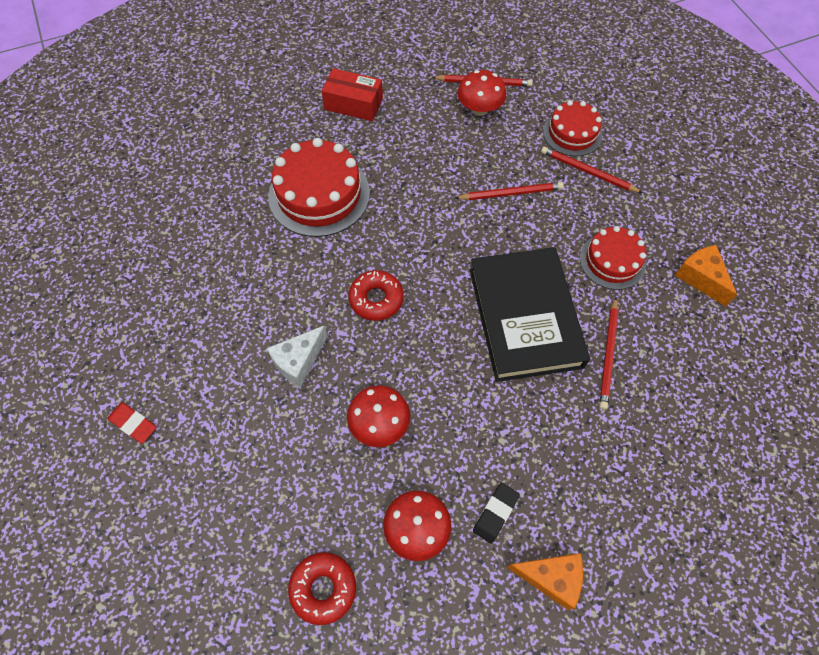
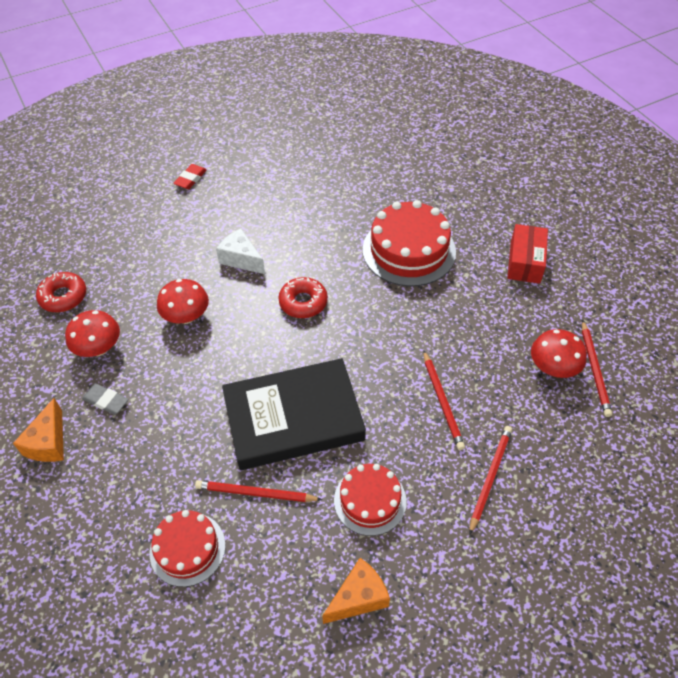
camera: 85 degrees right, 10 degrees down
(495, 513) = (106, 401): black eraser -> grey eraser
(572, 133) = (545, 461): red cake -> red cake (187, 548)

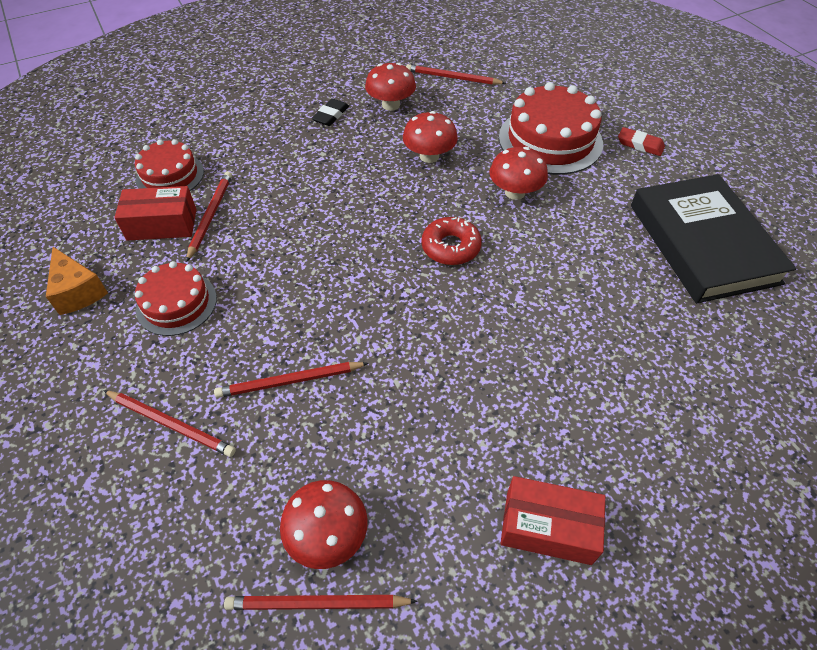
camera: 90 degrees right, 0 degrees up
(48, 443) = (293, 90): orange cheese -> none
(63, 297) = (453, 78): red donut -> red pencil
(106, 401) = (331, 115): grey eraser -> black eraser
(241, 259) = (515, 192): white cheese -> red mushroom
(266, 538) = (162, 224): none -> red box
(293, 418) = (290, 241): black book -> black book (702, 243)
(409, 250) = (552, 360): red cake -> red cake (550, 140)

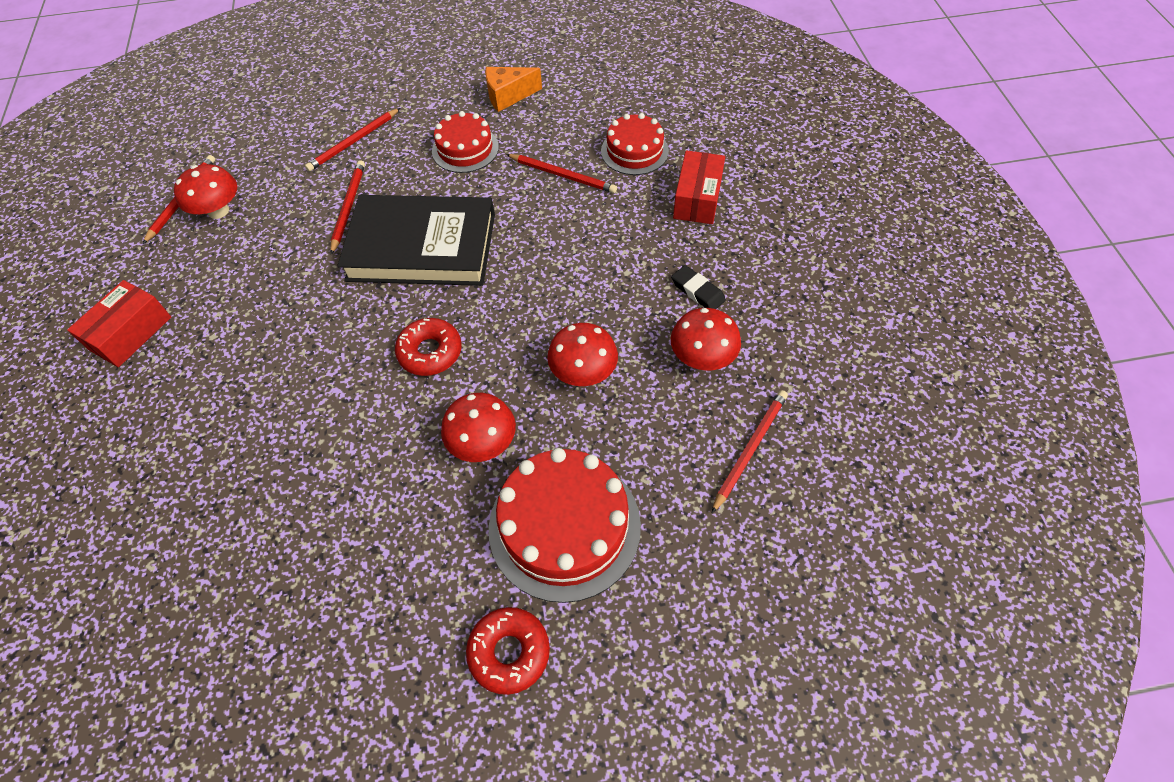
camera: 110 degrees right, 5 degrees up
(162, 224) = (565, 143): red box -> red box (697, 198)
(640, 144) = (509, 652): red eraser -> red donut
(702, 243) = (299, 626): black book -> black book (422, 247)

